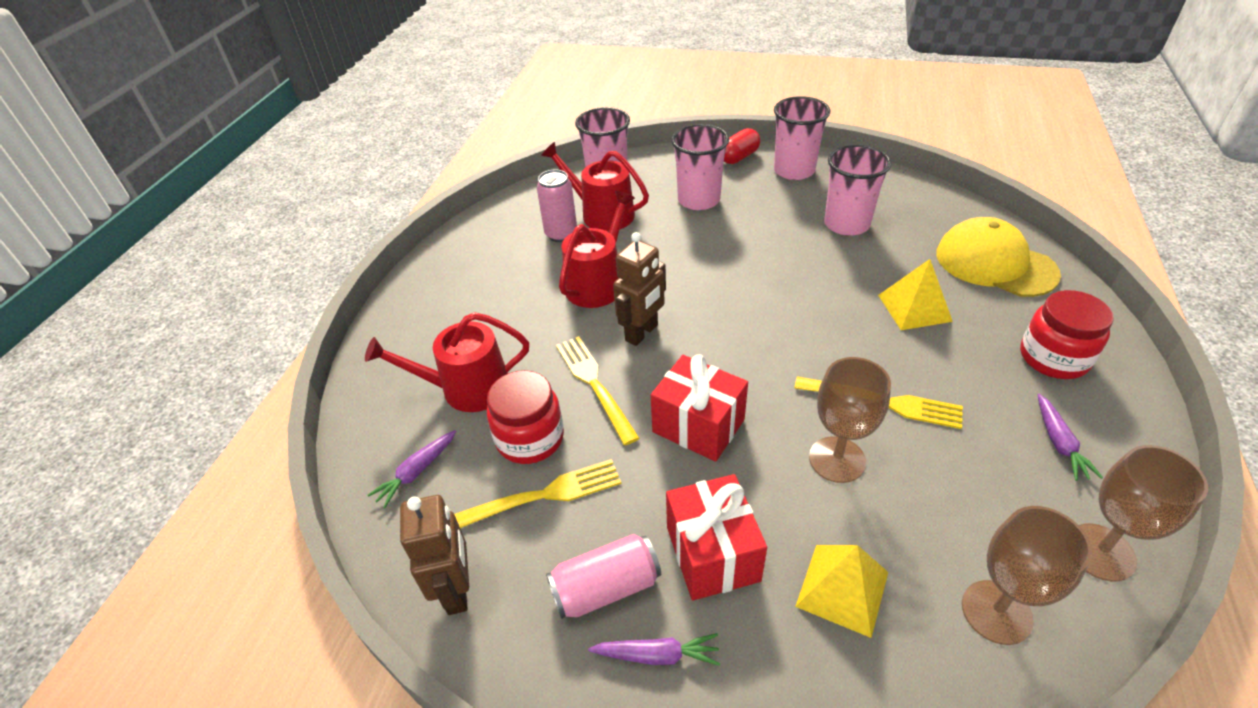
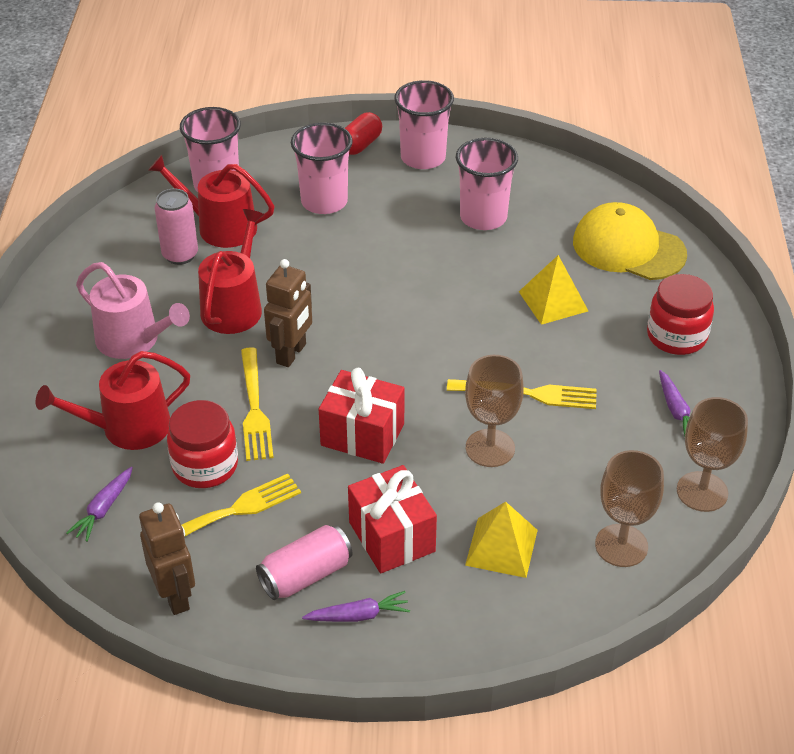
camera: 15 degrees left, 0 degrees up
(498, 305) = (133, 340): none -> pink watering can
(594, 384) = (255, 409): yellow fork -> yellow fork turned 150 degrees counterclockwise

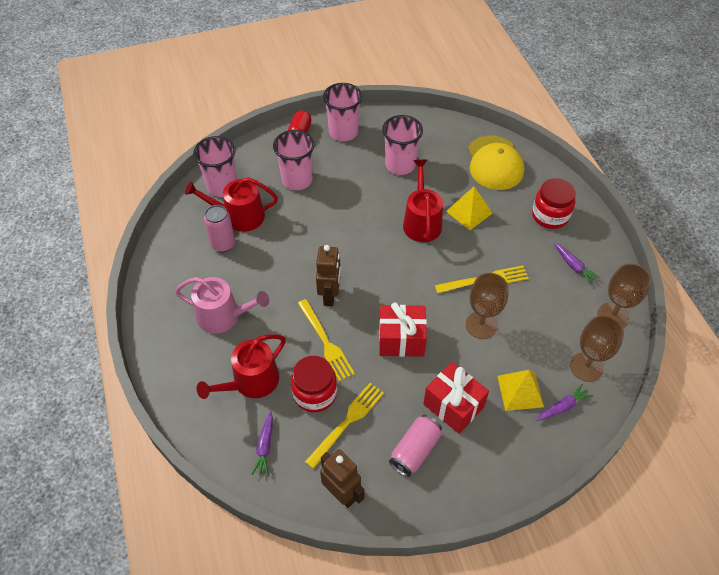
camera: 20 degrees left, 10 degrees up
(234, 306) = (277, 272): red watering can -> red watering can (421, 222)
(359, 615) = (460, 467): purple carrot -> purple carrot (562, 407)
(628, 248) = (494, 163): yellow cap -> yellow cap turned 105 degrees counterclockwise

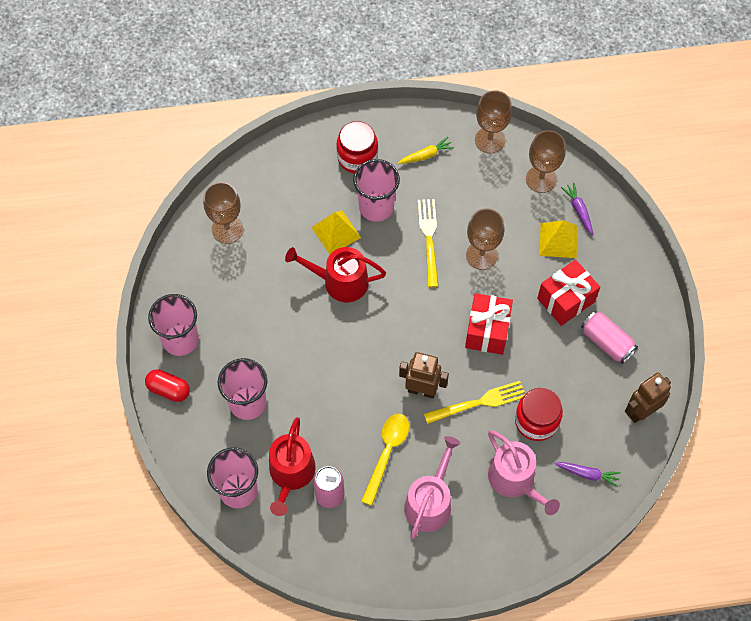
camera: 80 degrees left, 10 degrees up
(251, 382) = (515, 480): red watering can -> pink watering can
(266, 278) = (387, 453): none -> yellow spoon
(347, 422) = (570, 396): yellow fork -> none
(400, 165) = (250, 287): pink cup -> pink cup (376, 207)
(448, 142) = (227, 229): none -> brown goblet
(494, 163) = (270, 190): yellow cap -> none
(574, 266) = (426, 155): purple carrot -> yellow carrot

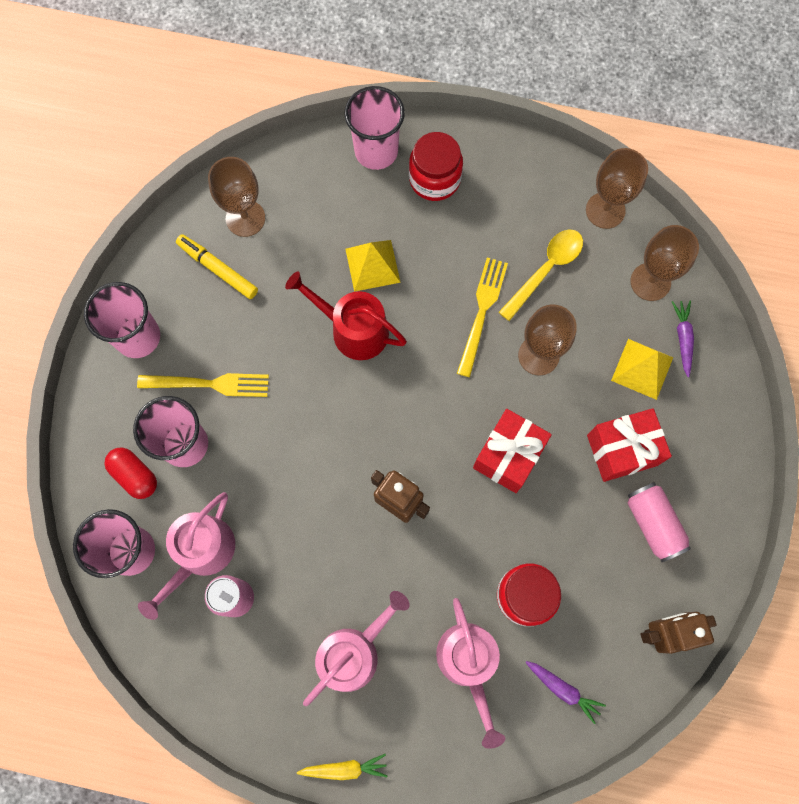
camera: 20 degrees right, 10 degrees up
(169, 389) = (100, 394): red capsule -> red capsule (135, 475)
(221, 272) = (218, 269): none -> yellow marker
(291, 474) = (201, 553): red watering can -> pink watering can
(376, 207) = (433, 249): pink cup -> pink cup (376, 151)
(387, 453) = (325, 569): yellow spoon -> yellow spoon (546, 270)
(426, 155) = (519, 204): yellow carrot -> yellow carrot (345, 768)
(479, 402) = (463, 545): yellow fork -> yellow fork (210, 384)

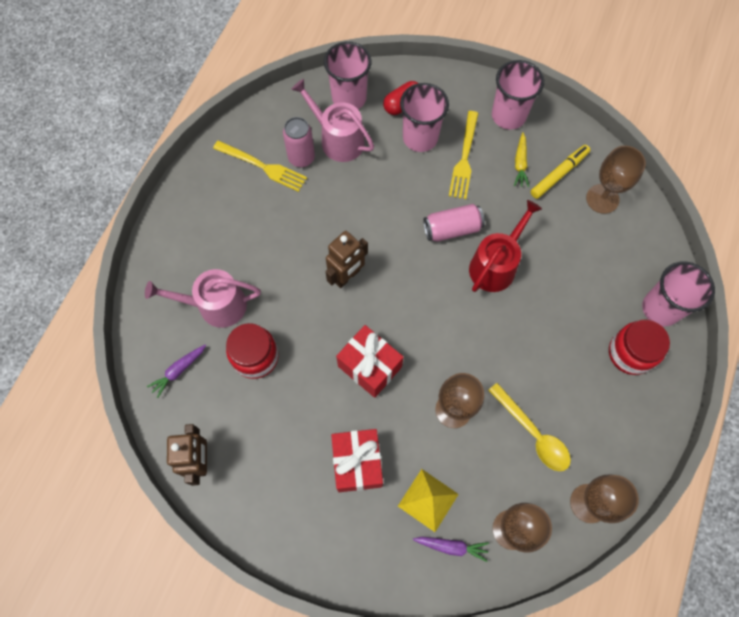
camera: 100 degrees right, 5 degrees down
(345, 768) = (168, 211): yellow carrot -> yellow carrot (520, 164)
(353, 652) = (244, 228): pink watering can -> none
(372, 265) = (551, 289): yellow pyramid -> none
(482, 311) = (500, 370): yellow fork -> yellow fork (263, 166)
(653, 524) = (289, 475): pink can -> pink can (452, 229)

